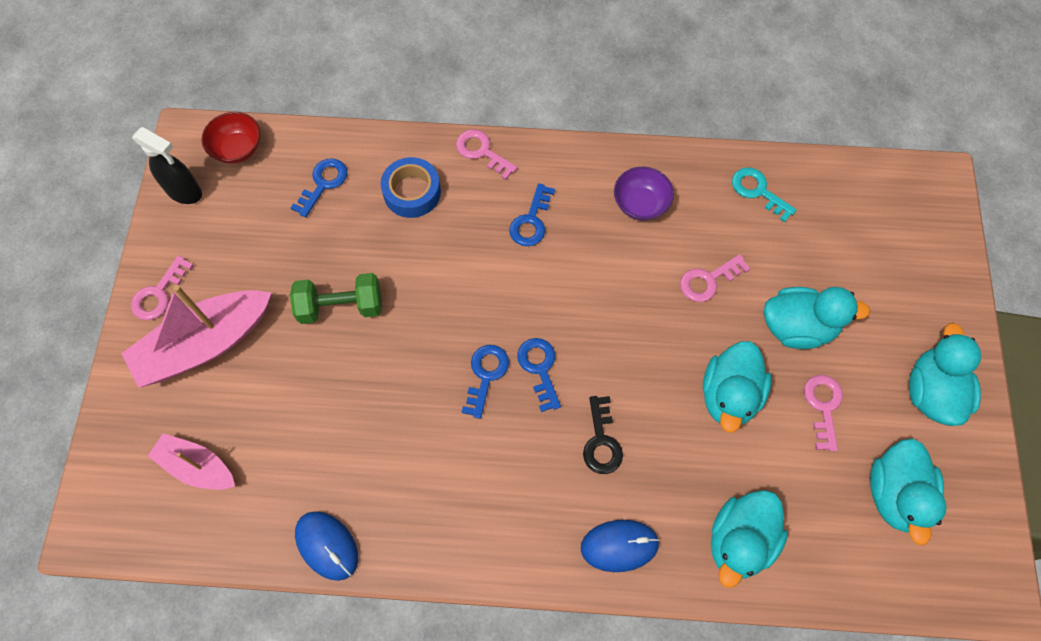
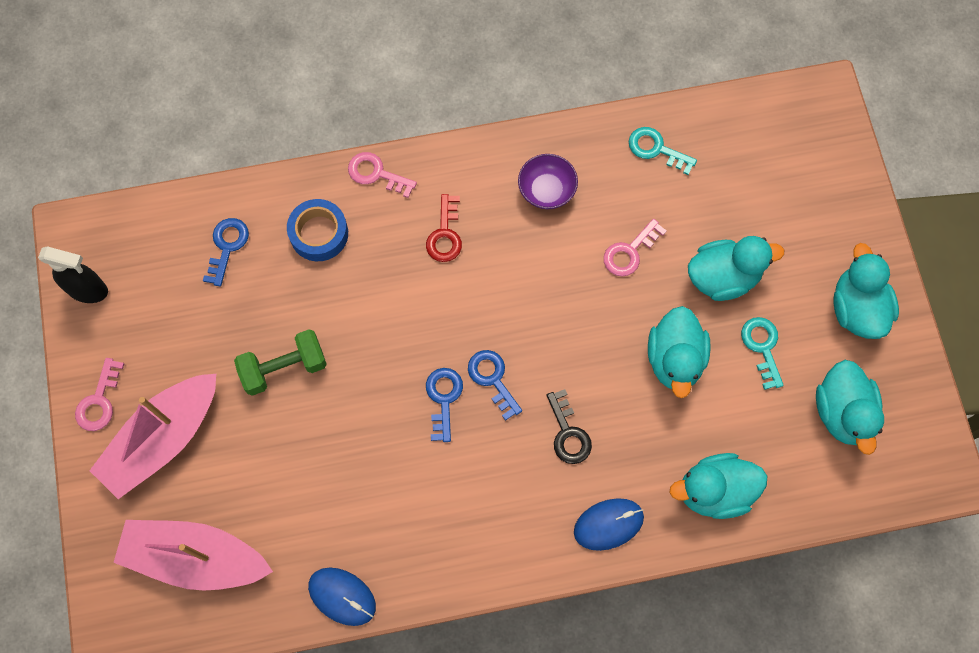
camera: 15 degrees left, 5 degrees up
(197, 467) = (196, 557): pink boat -> pink boat, size x1.69
(238, 149) = (127, 231): red bowl -> none
(531, 221) = (445, 234): blue key -> red key
(739, 541) = (714, 491): turquoise duck -> turquoise duck turned 60 degrees clockwise
(823, 406) = (762, 347): pink key -> turquoise key

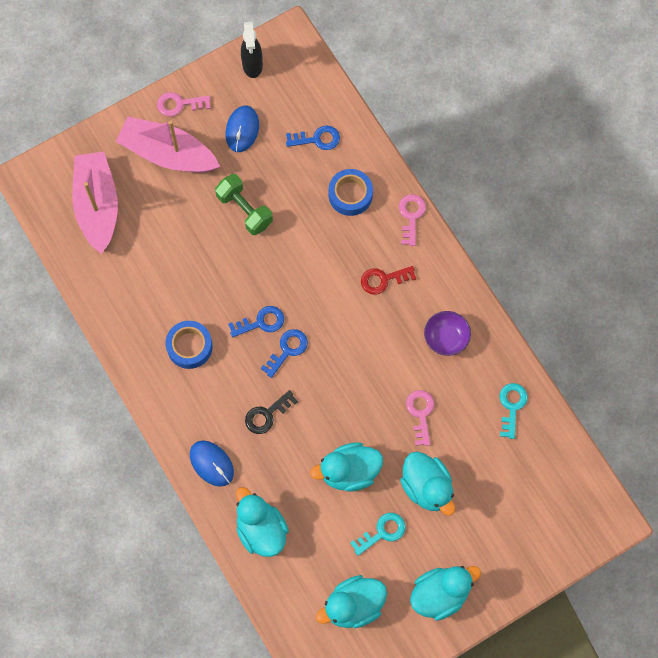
camera: 70 degrees right, 0 degrees up
(342, 596) = (103, 306): blue mouse -> blue mouse (242, 130)
(442, 500) = (189, 346): none -> blue tape
(630, 252) = (420, 413): pink key -> pink key turned 60 degrees clockwise

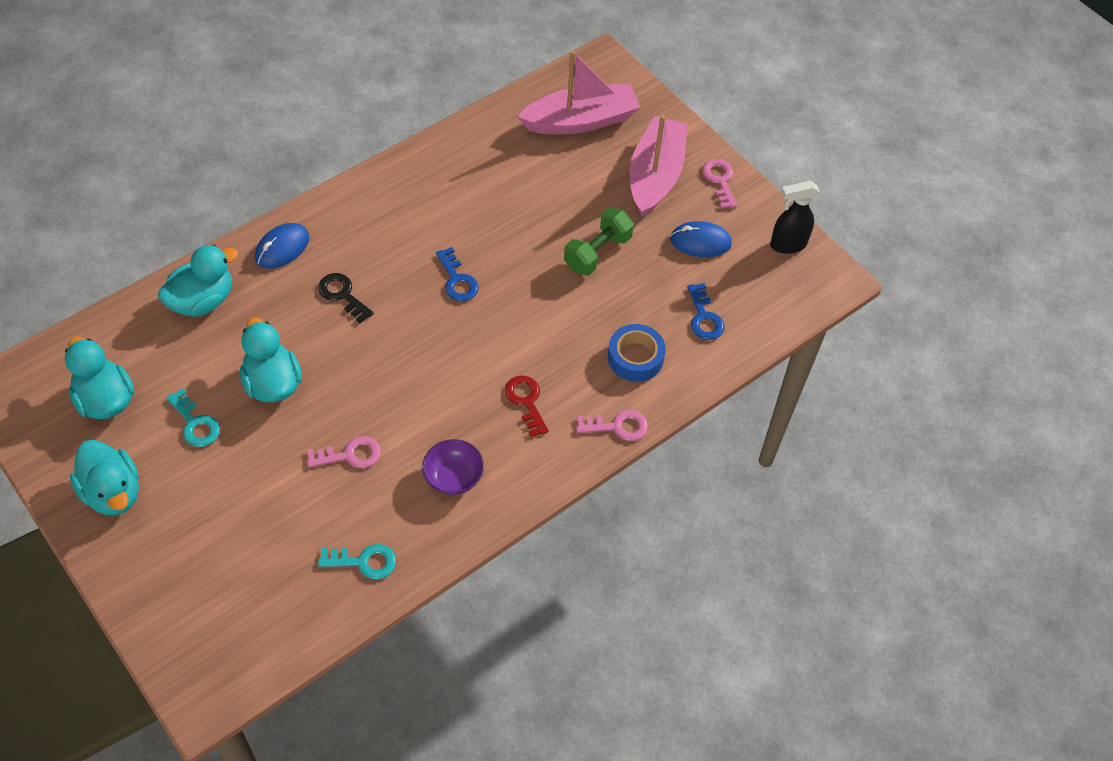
camera: 80 degrees right, 15 degrees down
(189, 346) = (421, 216): blue tape -> none
(287, 350) = (424, 308): blue key -> none
(427, 487) = (252, 468): turquoise duck -> none

